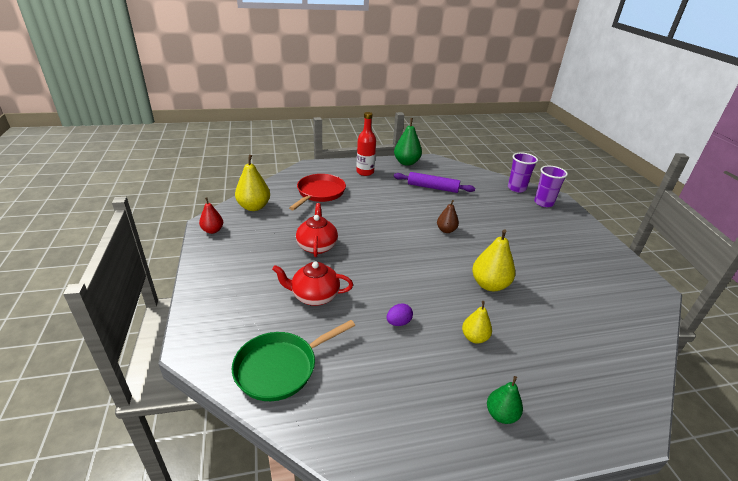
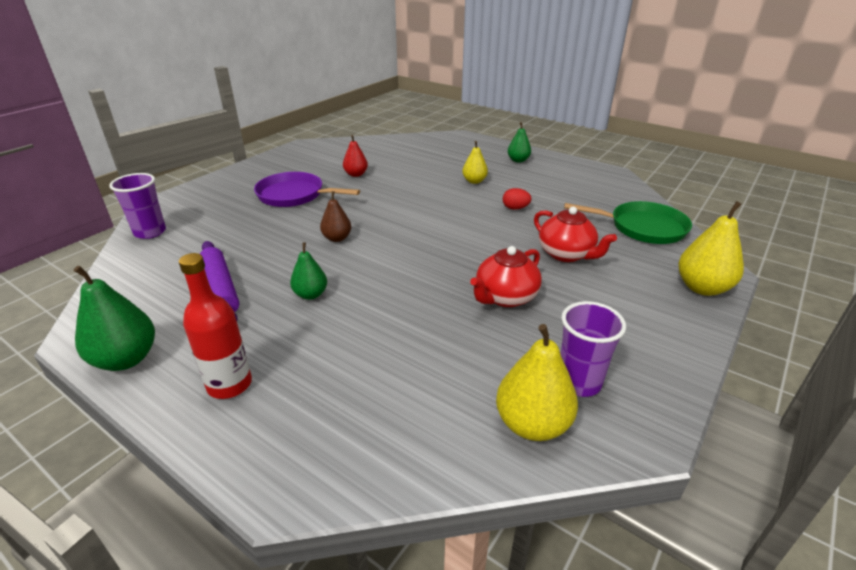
camera: 130 degrees left, 0 degrees up
(212, 230) = (644, 410): red pear -> red pear (356, 174)
(319, 193) = (382, 384): red pan -> none
(398, 203) = (310, 294): none -> green pear
(398, 322) = (515, 208): purple egg -> red egg
(489, 285) = (401, 193): yellow pear -> yellow pear (702, 288)
(529, 241) = (294, 195): none -> purple pan
(543, 203) = (181, 208): purple cup -> purple cup (578, 382)

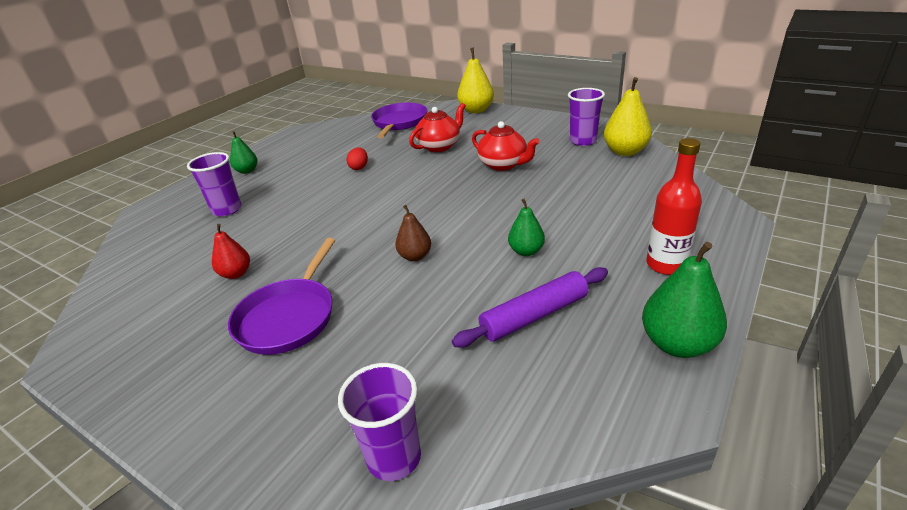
camera: 90 degrees left, 0 degrees up
(449, 161) = (227, 210): none -> purple cup
(474, 181) = (291, 190): yellow pear -> none
(642, 228) = (399, 123): green pan -> purple pan

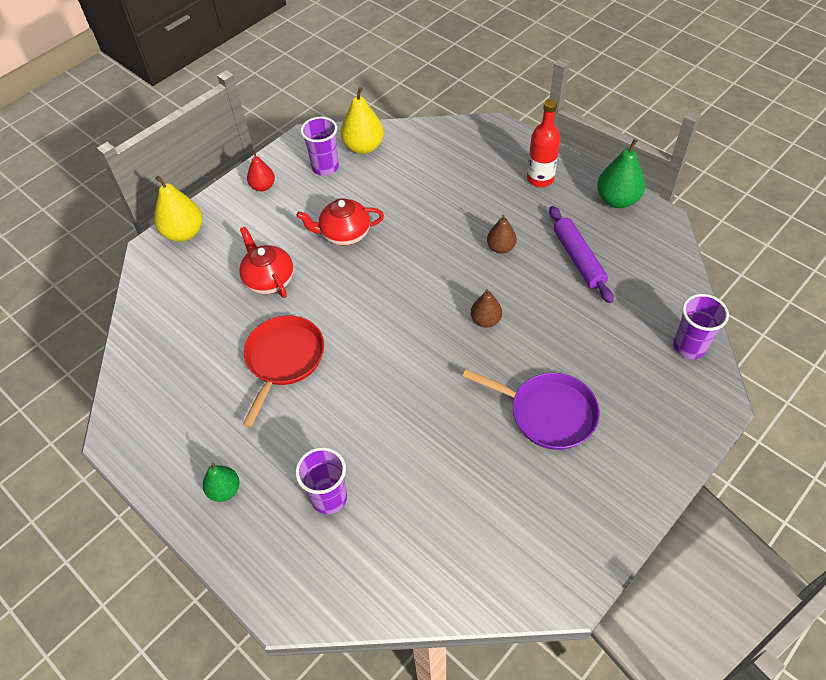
camera: 80 degrees left, 20 degrees up
(236, 274) = (471, 466): red pear -> red pear (263, 186)
(359, 167) = (283, 360): red egg -> red pan
(399, 123) = (170, 313): purple pan -> none
(503, 164) = (344, 234): red teapot -> red teapot turned 150 degrees counterclockwise
(526, 251) = (500, 247): green pear -> brown pear

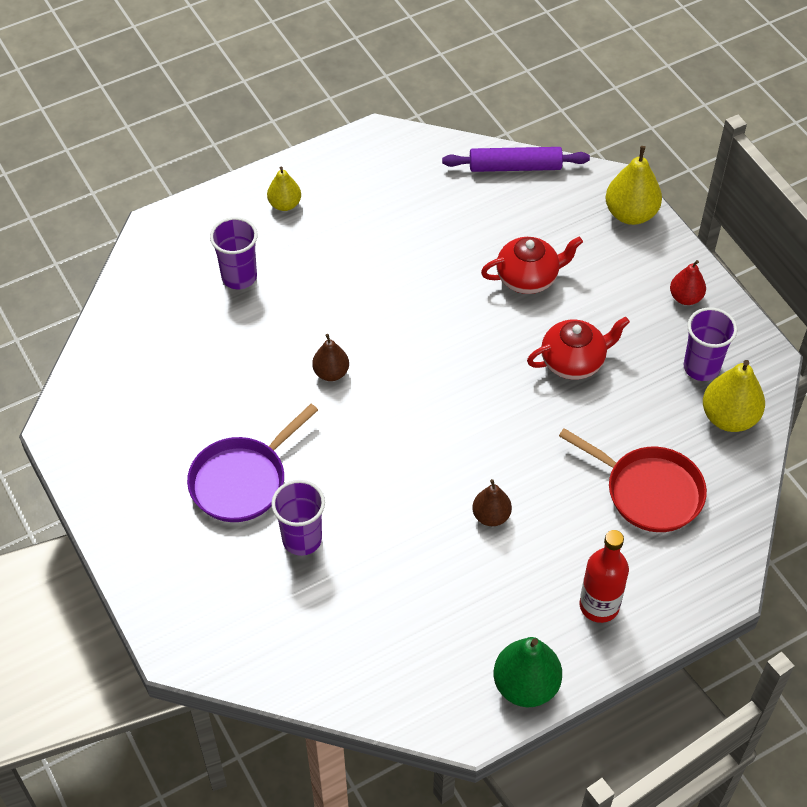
camera: 105 degrees right, 0 degrees up
(224, 490) = (285, 204): green pear -> yellow pear
(283, 360) = (411, 271): red pan -> red pan (648, 491)
(344, 234) = (573, 361): red teapot -> red teapot turned 60 degrees clockwise
(485, 320) = (386, 464): brown pear -> brown pear (331, 373)
(578, 259) = (440, 595): purple rolling pin -> purple rolling pin (515, 167)
(689, 346) = (260, 658): purple cup -> purple cup (302, 539)

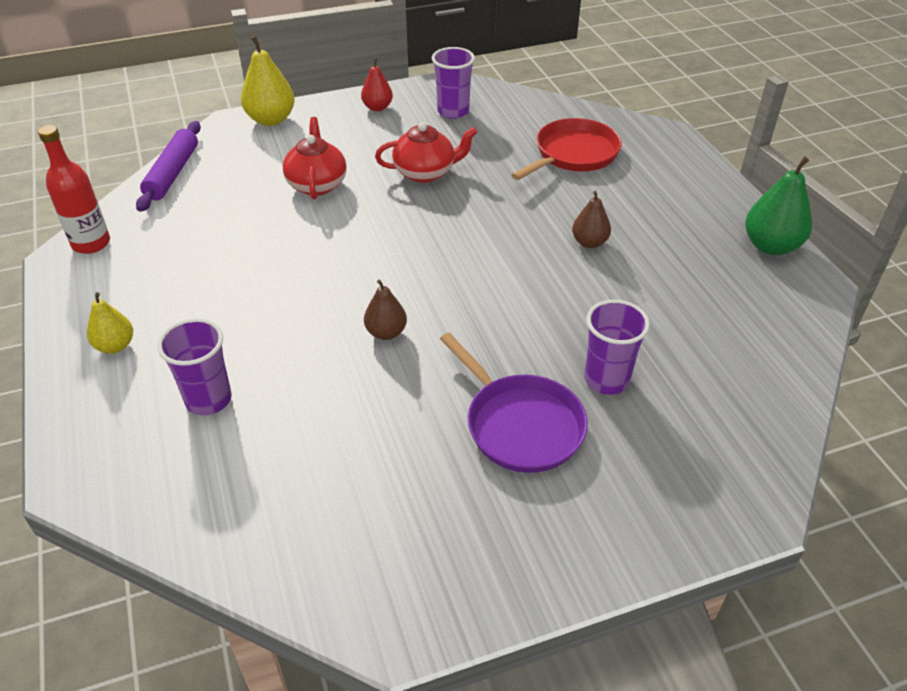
camera: 80 degrees left, 10 degrees down
(573, 361) = (425, 172): red teapot -> red teapot turned 90 degrees clockwise
(599, 606) = (687, 195): red bottle -> red bottle (91, 243)
(729, 417) = (507, 107): yellow pear -> none

